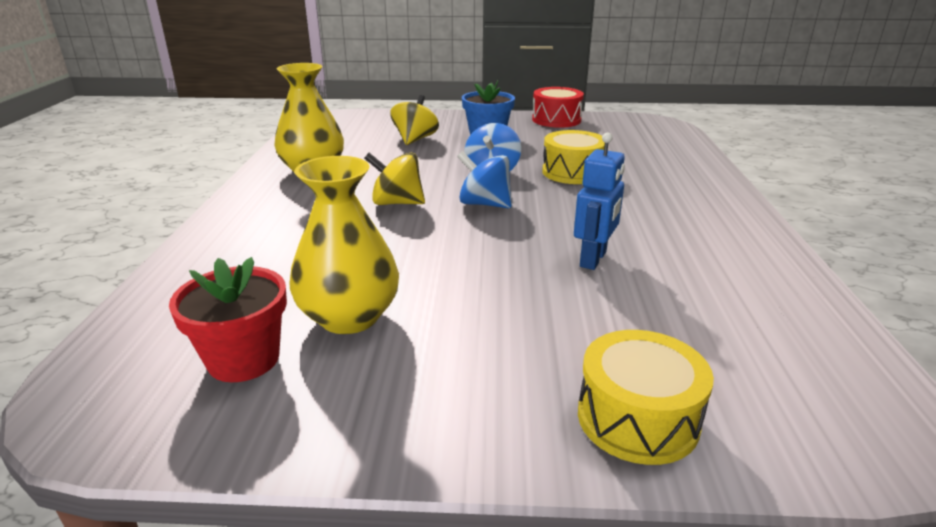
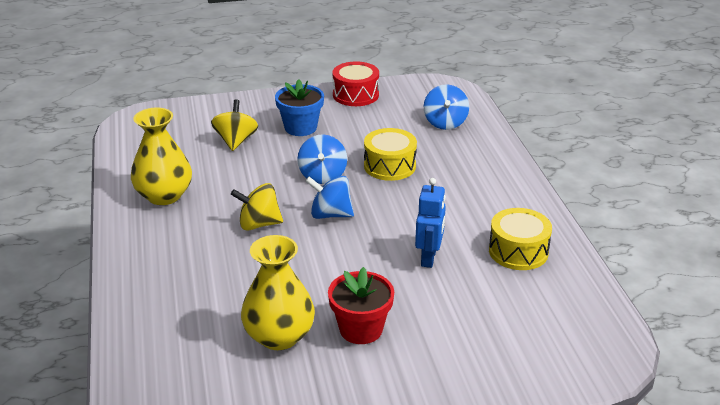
camera: 15 degrees left, 5 degrees up
(243, 359) = (228, 380): red flower pot -> red flower pot (361, 329)
(637, 418) = (481, 372): yellow drum -> yellow drum (518, 251)
(648, 146) = (445, 123): none -> blue spinning top

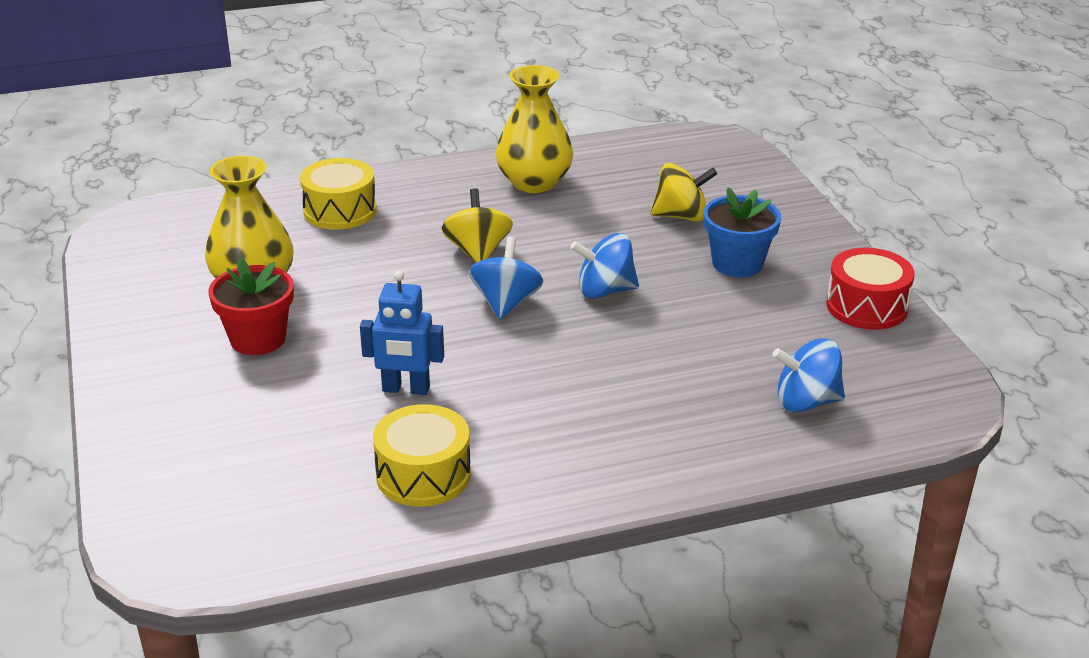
camera: 85 degrees right, 0 degrees up
(389, 166) = (646, 348): yellow drum -> yellow drum (340, 211)

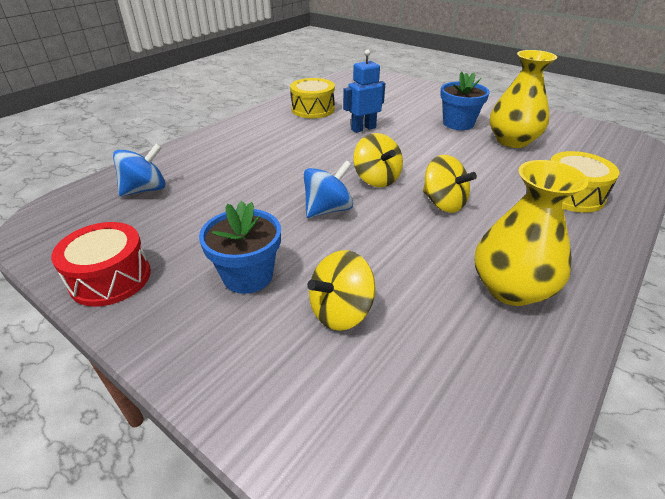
camera: 145 degrees right, 5 degrees up
(258, 339) = (458, 123): red flower pot -> blue flower pot
(506, 303) = (376, 179): blue spinning top -> yellow spinning top

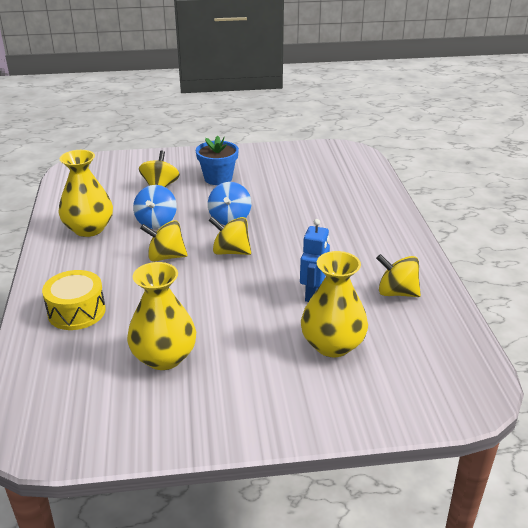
camera: 135 degrees right, 5 degrees down
(110, 278) = (270, 154): red drum -> none
(145, 189) = (345, 179): blue spinning top -> blue spinning top (156, 222)
(313, 109) = (396, 292): yellow drum -> yellow spinning top
(396, 107) = (332, 345): none -> yellow vase
(458, 123) = (240, 355): blue flower pot -> none

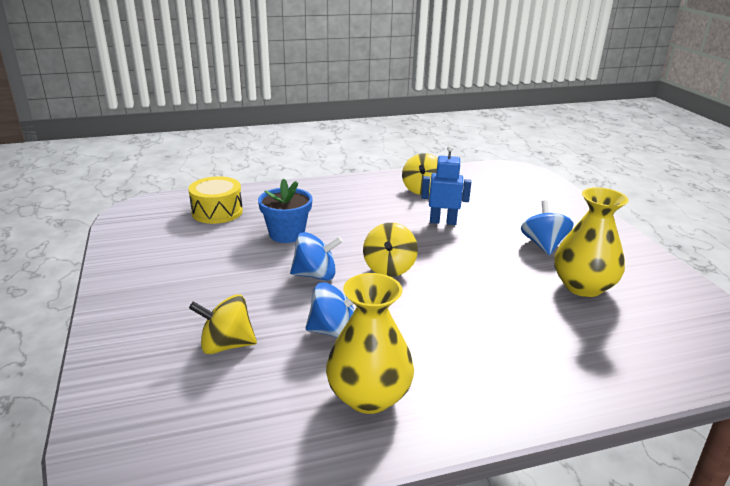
camera: 100 degrees left, 5 degrees down
(76, 311) = (560, 359): yellow drum -> yellow drum (217, 212)
(166, 257) = (416, 310): yellow spinning top -> none
(218, 178) = (202, 295): blue flower pot -> blue flower pot (287, 234)
(250, 354) = (543, 245): none -> blue spinning top
(332, 345) = (506, 212): yellow vase -> none

